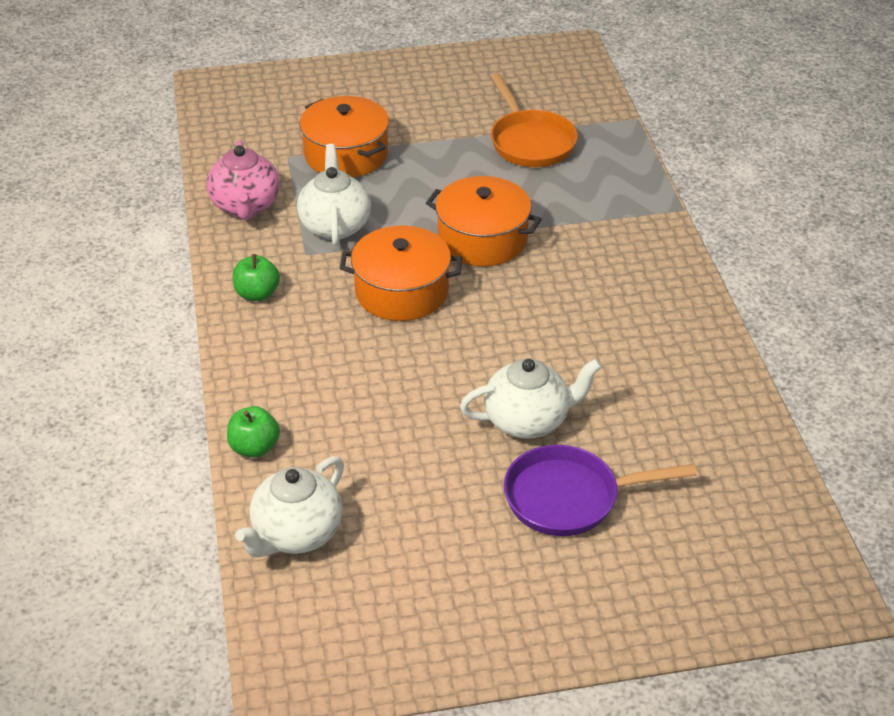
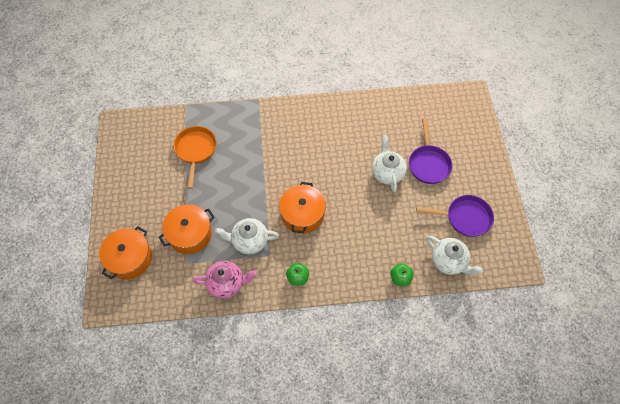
camera: 85 degrees left, 20 degrees up
(419, 569) = (465, 218): none -> purple pan
(482, 239) = (268, 178): orange pot -> orange pot (130, 258)
(530, 142) = (195, 151): orange pan -> orange pan turned 75 degrees counterclockwise

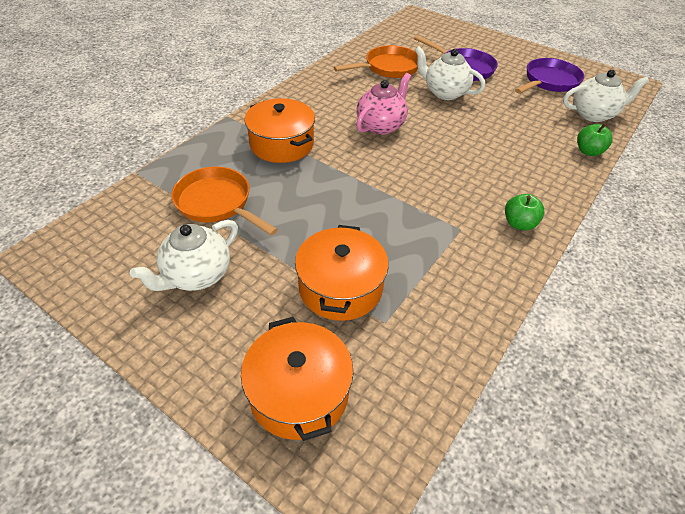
camera: 50 degrees left, 15 degrees down
(227, 284) = (466, 296): pink teapot -> pink teapot (381, 125)
(249, 241) = (419, 235): white teapot -> white teapot (196, 275)
(302, 214) = (430, 171): orange pot -> orange pot (281, 144)
(384, 128) = (388, 68): none -> orange pan

